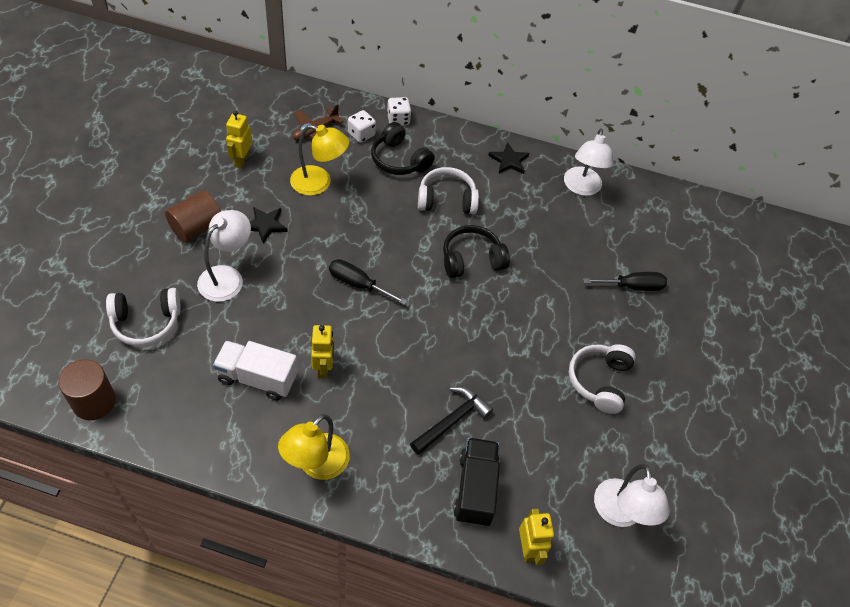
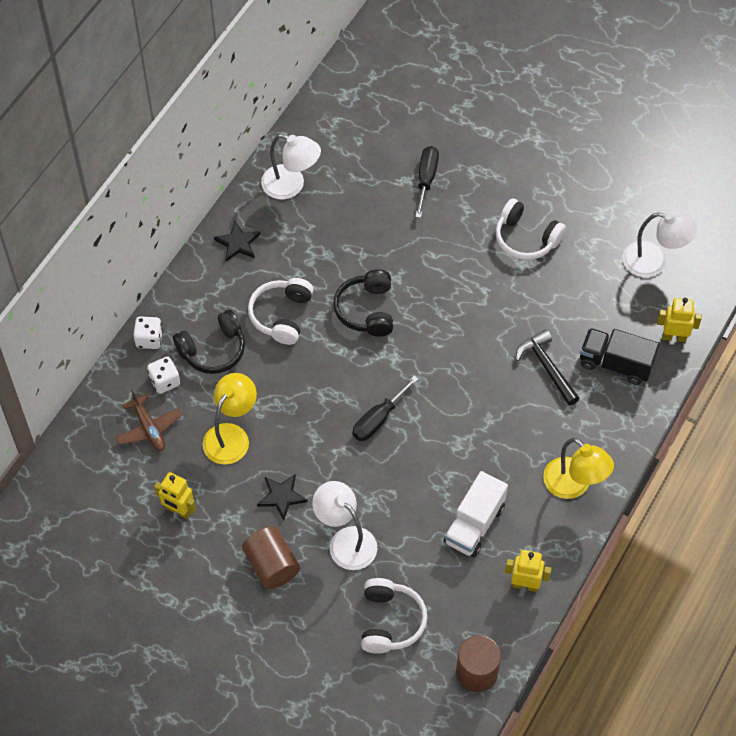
camera: 70 degrees left, 5 degrees up
(323, 367) = (472, 465): yellow robot -> yellow robot (525, 585)

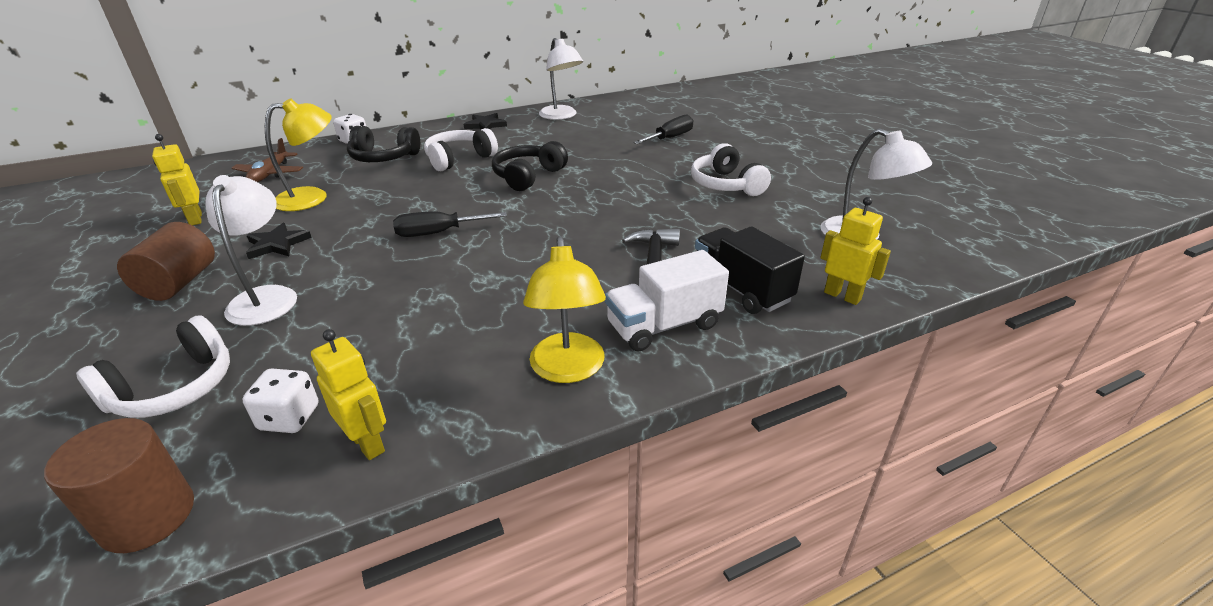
camera: 35 degrees right, 25 degrees down
(165, 381) = (325, 159): white dice -> white dice (289, 418)
(474, 524) = (403, 348): white truck -> white truck (664, 326)

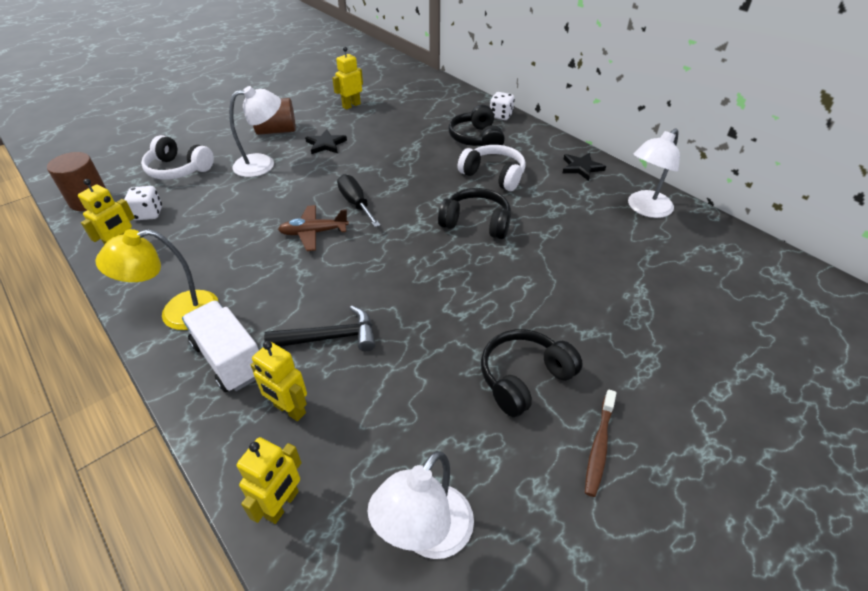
camera: 75 degrees right, 10 degrees up
(270, 174) = (424, 105): brown plane -> brown plane (314, 233)
(312, 198) = (394, 133): yellow lamp -> none
(670, 138) = (640, 308): black screwdriver -> none
(726, 185) = (524, 378): white headphones -> black headphones
(741, 289) = (289, 409): black truck -> yellow robot
(788, 172) = (599, 446): none -> brown toothbrush

